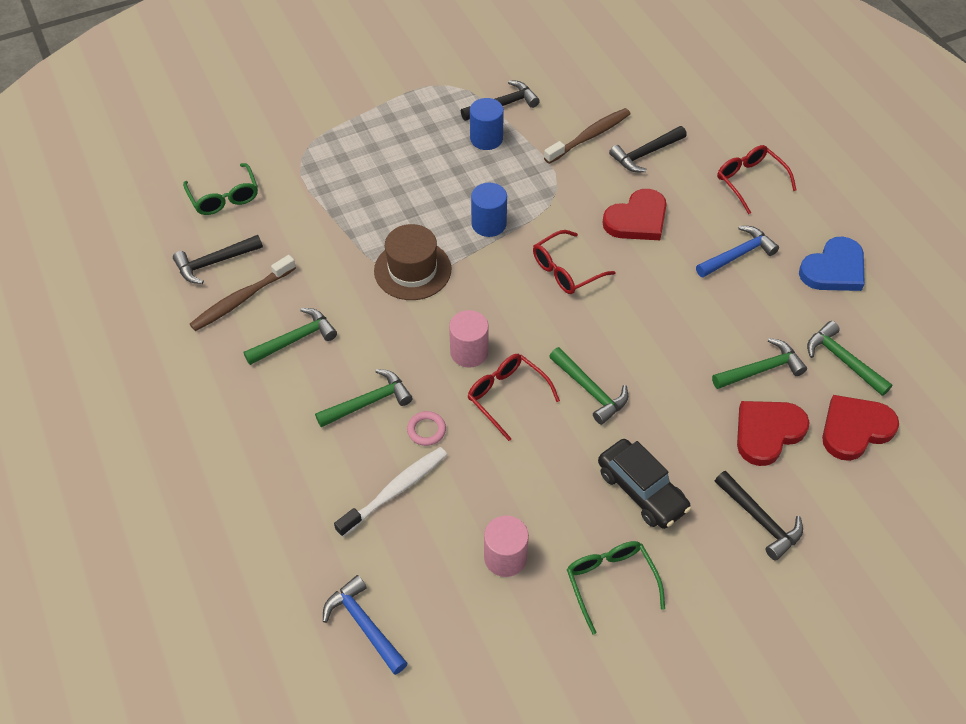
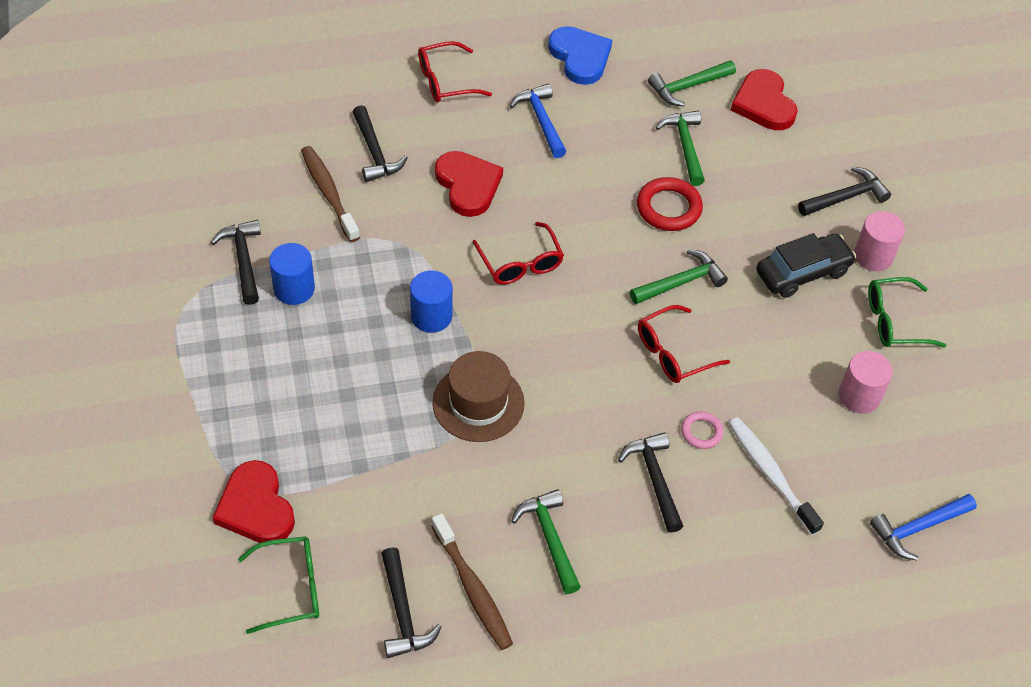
camera: 80 degrees left, 0 degrees up
(369, 402) = (654, 479): green hammer -> black hammer
(469, 352) = (609, 373): pink cylinder -> pink cylinder (873, 256)
(676, 367) = (668, 208): none -> red ring
(767, 432) = (756, 164): red heart -> red heart (256, 507)

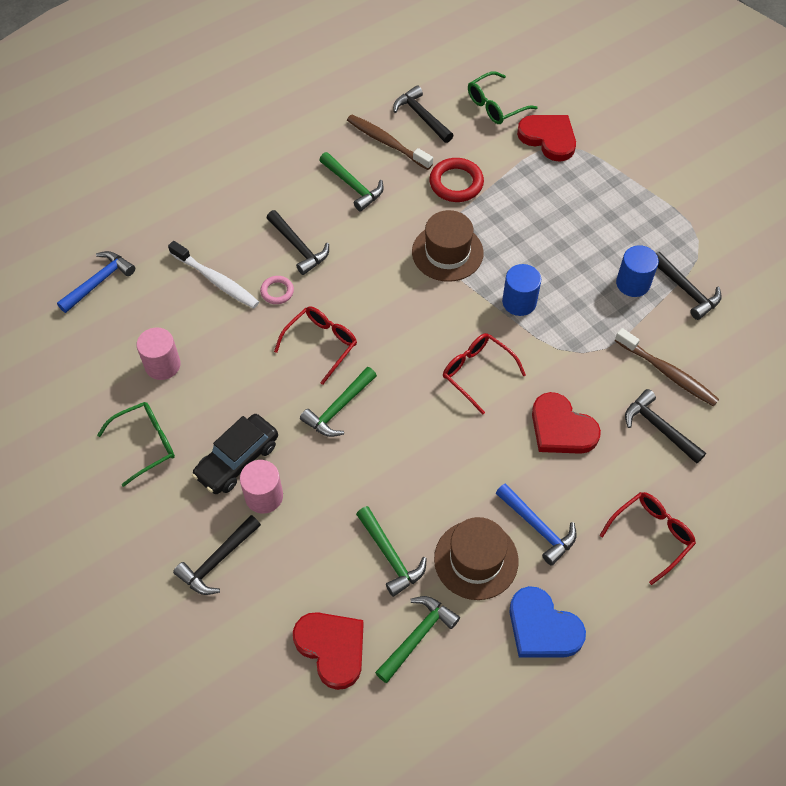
camera: 160 degrees right, 5 degrees up
(610, 118) = (476, 560): none -> brown hat
(668, 208) = (378, 478): red ring -> red ring (456, 183)
(873, 256) = (177, 503): pink cylinder -> pink cylinder (264, 496)

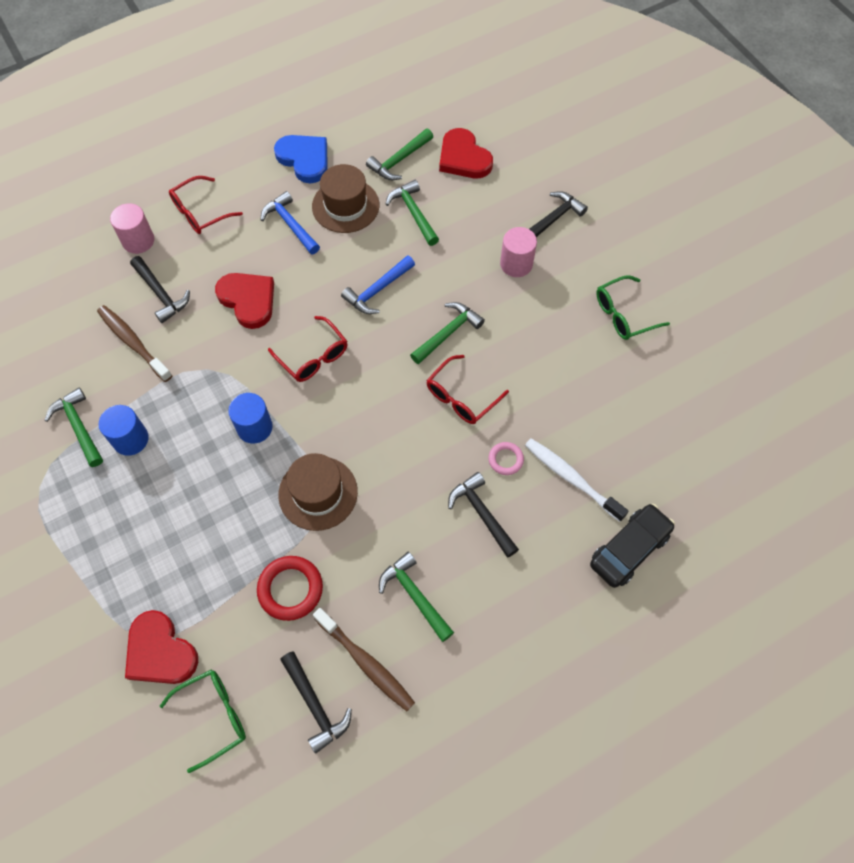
camera: 175 degrees left, 5 degrees up
(99, 281) = (698, 487): blue hammer -> blue hammer (377, 290)
(162, 365) = (617, 388): pink cylinder -> pink cylinder (138, 241)
(237, 460) = (540, 295): black car -> black car (629, 549)
(686, 290) = (78, 426): black hammer -> green hammer

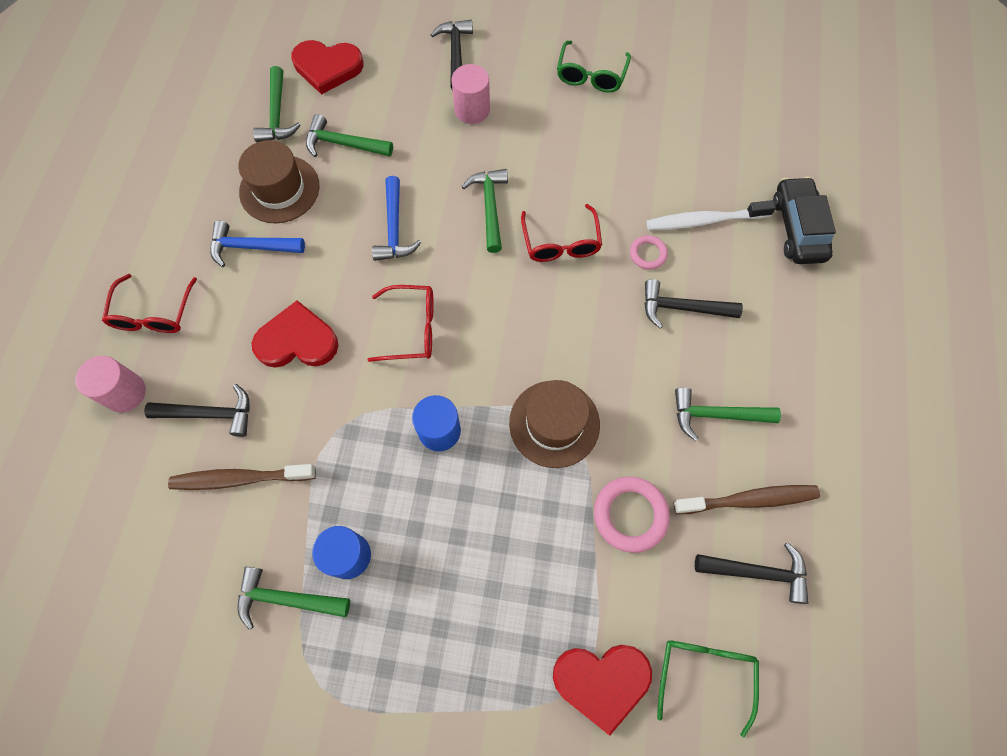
camera: 50 degrees left, 5 degrees up
(290, 589) = (630, 515): red ring -> pink ring
(304, 159) = (192, 185): blue heart -> none

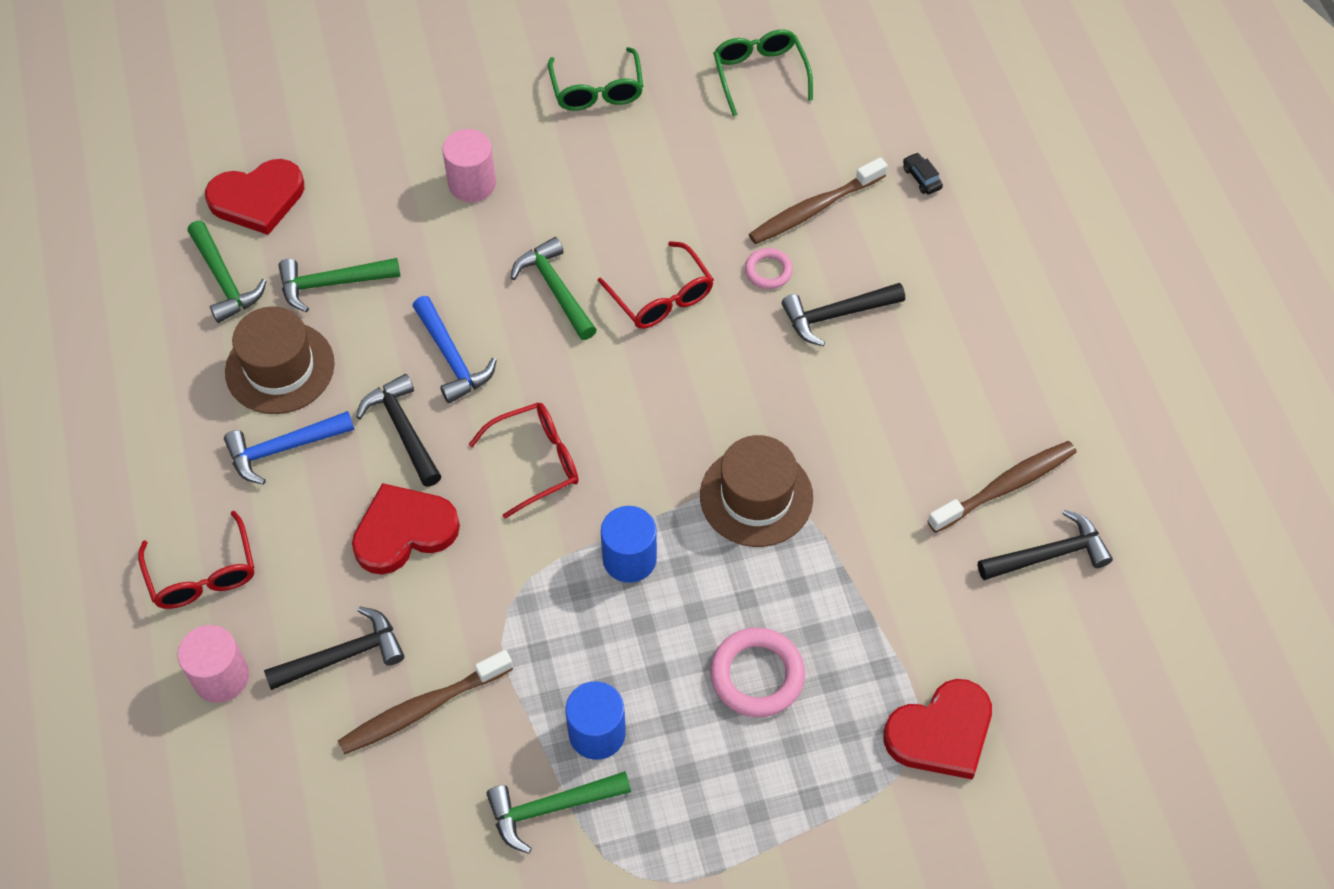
camera: 25 degrees left, 10 degrees down
(455, 54) = (414, 123): black hammer -> black hammer (403, 429)
(630, 515) = (888, 555): pink ring -> pink ring (757, 675)
(704, 220) = (814, 209): white toothbrush -> brown toothbrush
(704, 673) = (1042, 676): green glasses -> green glasses (759, 74)
(716, 415) = (929, 414): green hammer -> none
(797, 228) = (921, 178): black car -> black car, size x0.42

